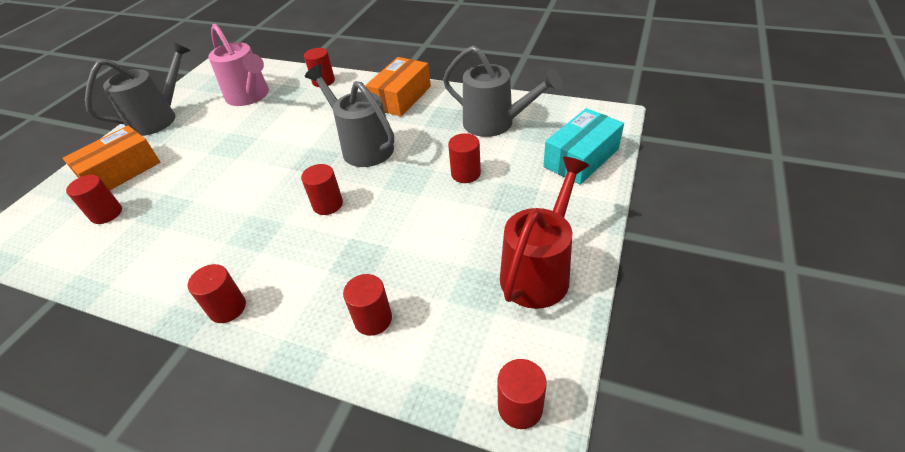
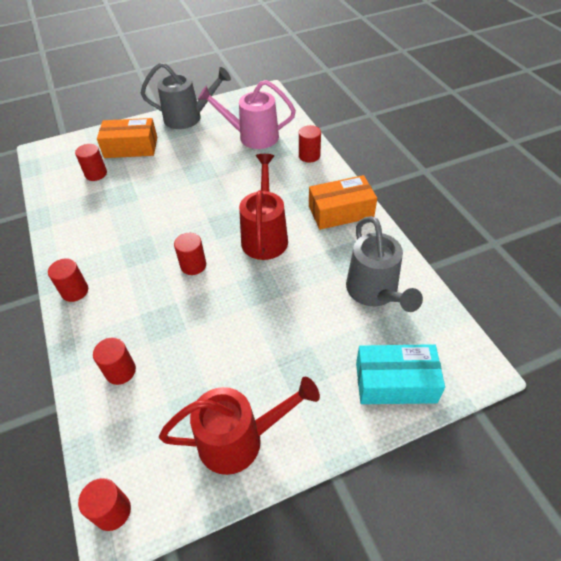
camera: 45 degrees right, 5 degrees up
(250, 96) = (252, 136): pink watering can -> pink watering can turned 90 degrees clockwise
(362, 146) = (265, 235): grey watering can -> red watering can
(465, 173) = (297, 318): red cylinder -> none

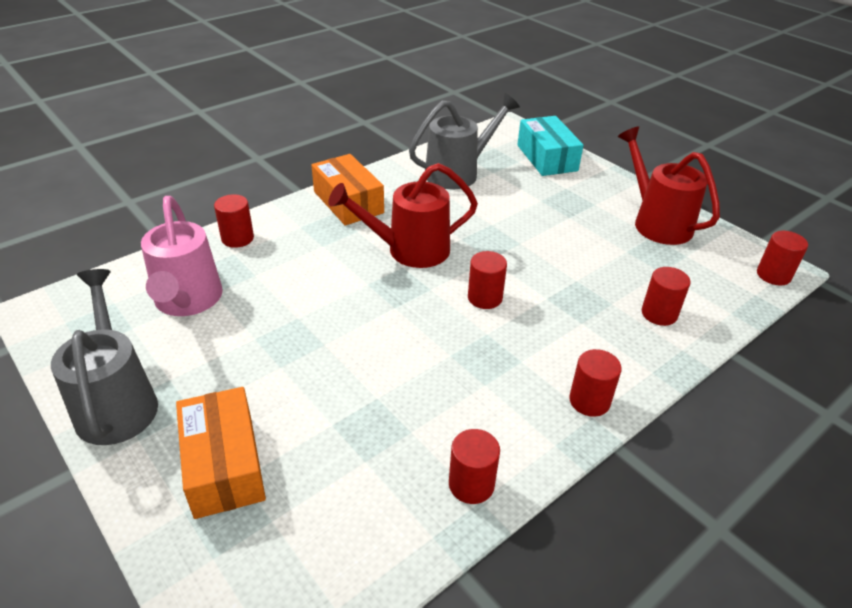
camera: 110 degrees left, 10 degrees down
(96, 174) = (320, 492): red cylinder -> red cylinder (471, 484)

